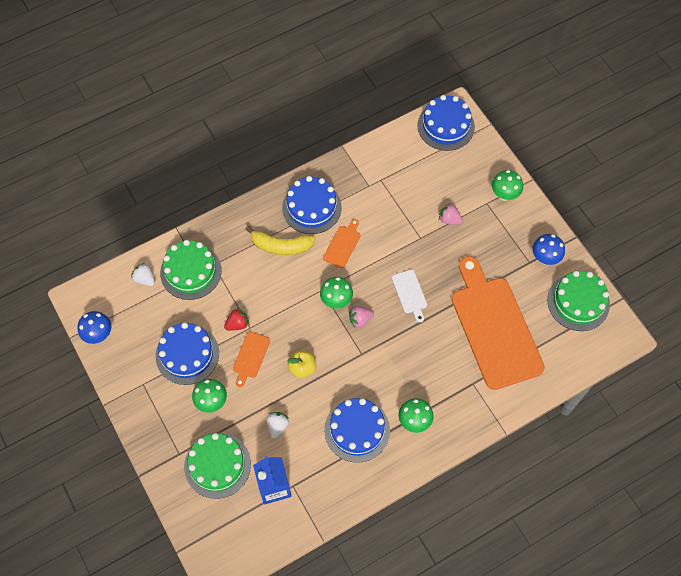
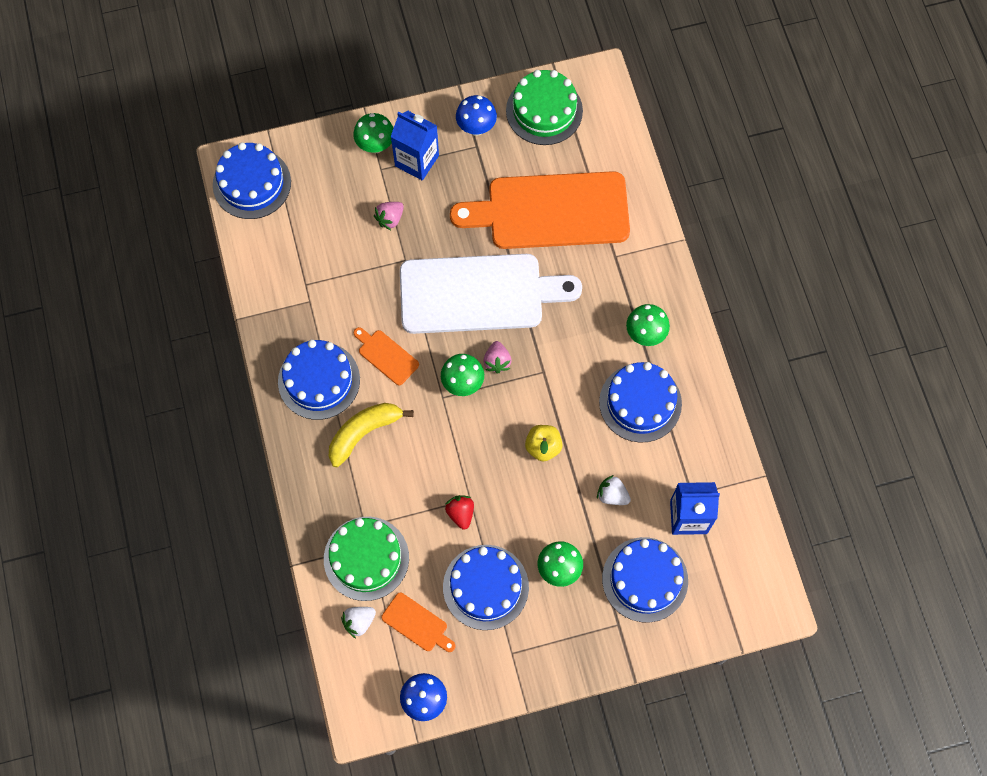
camera: 75 degrees left, 5 degrees up
(217, 465) = (645, 579): green cake -> blue cake
(250, 357) = (511, 507): orange cutting board -> orange cutting board (417, 623)
(281, 246) = (364, 433): yellow banana -> yellow banana turned 150 degrees counterclockwise
(410, 293) = (478, 293): white cutting board -> white cutting board, size x2.47
(502, 225) = (417, 161): none -> blue carton

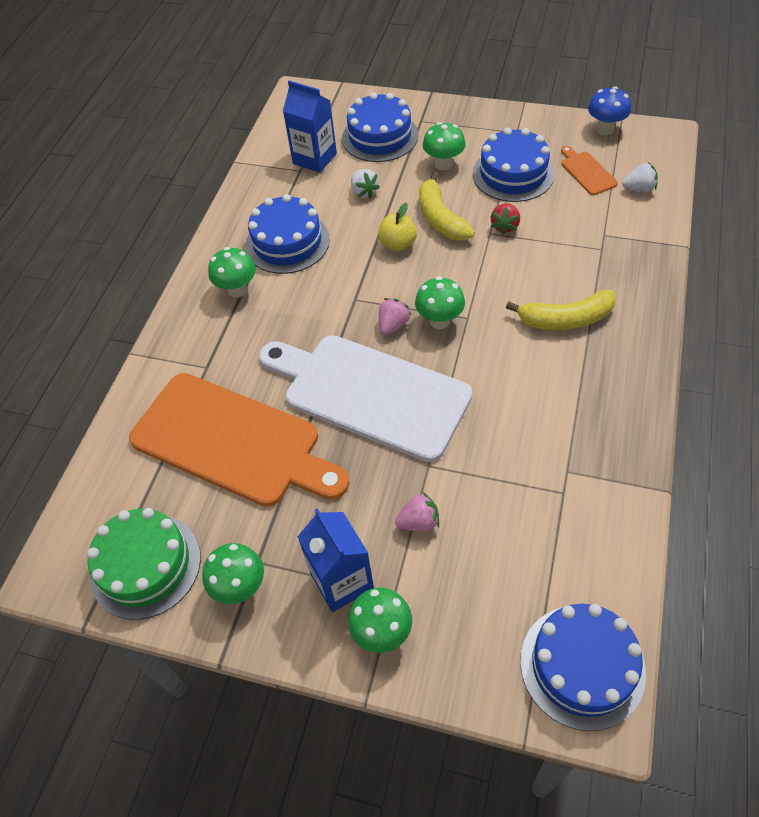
camera: 145 degrees left, 15 degrees down
(319, 380) = (592, 384): blue cake -> none
(366, 558) = (611, 226): green cake -> none
(386, 356) = (505, 377): orange cutting board -> none
(476, 127) = (240, 587): blue mushroom -> green mushroom
(523, 496) = (440, 218): none -> yellow banana

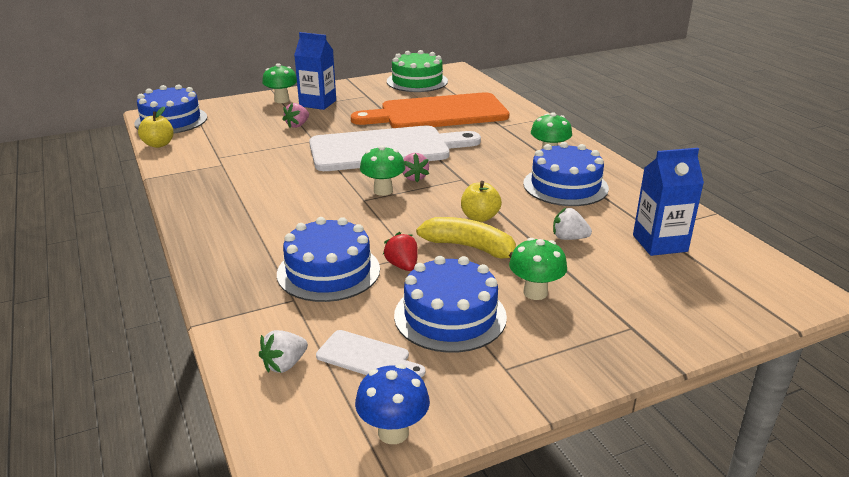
camera: 135 degrees right, 25 degrees down
(240, 587) = (364, 90): green mushroom -> none
(380, 137) = (641, 289): blue cake -> blue cake (328, 271)
(565, 319) = (281, 226): yellow banana -> none
(586, 172) = (367, 357): orange cutting board -> white cutting board
(626, 582) = (159, 144): none -> yellow apple

